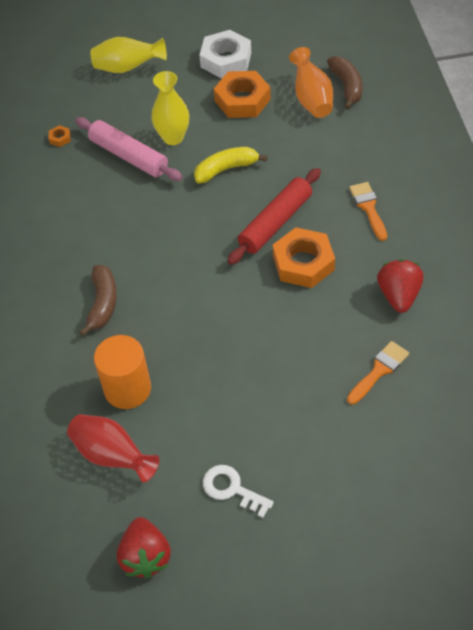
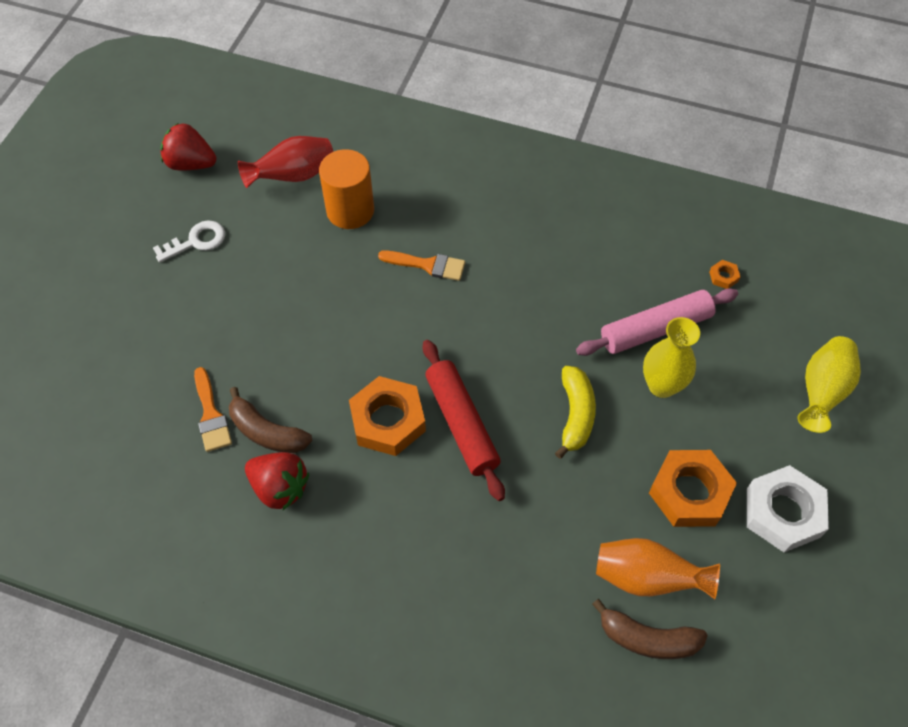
camera: 115 degrees right, 5 degrees up
(103, 304) = (459, 228): brown banana -> brown banana (266, 432)
(368, 208) = (419, 533): orange brush -> orange brush (428, 265)

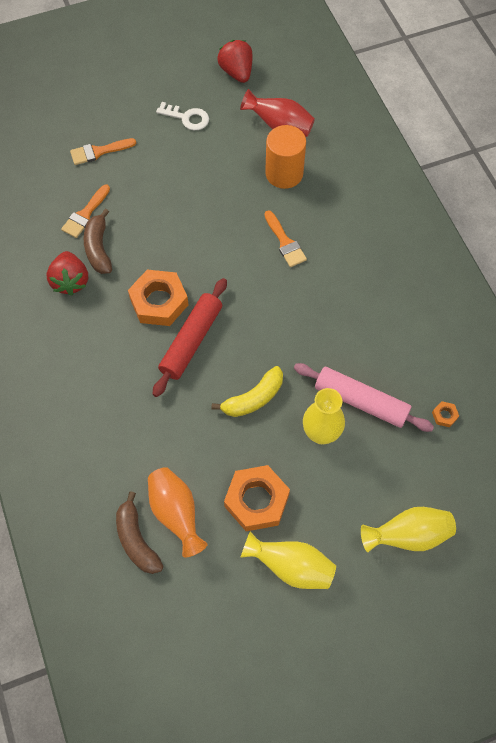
camera: 50 degrees right, 5 degrees up
(146, 347) = (98, 152): none -> orange brush
(783, 513) = (291, 567): white nut -> yellow vase

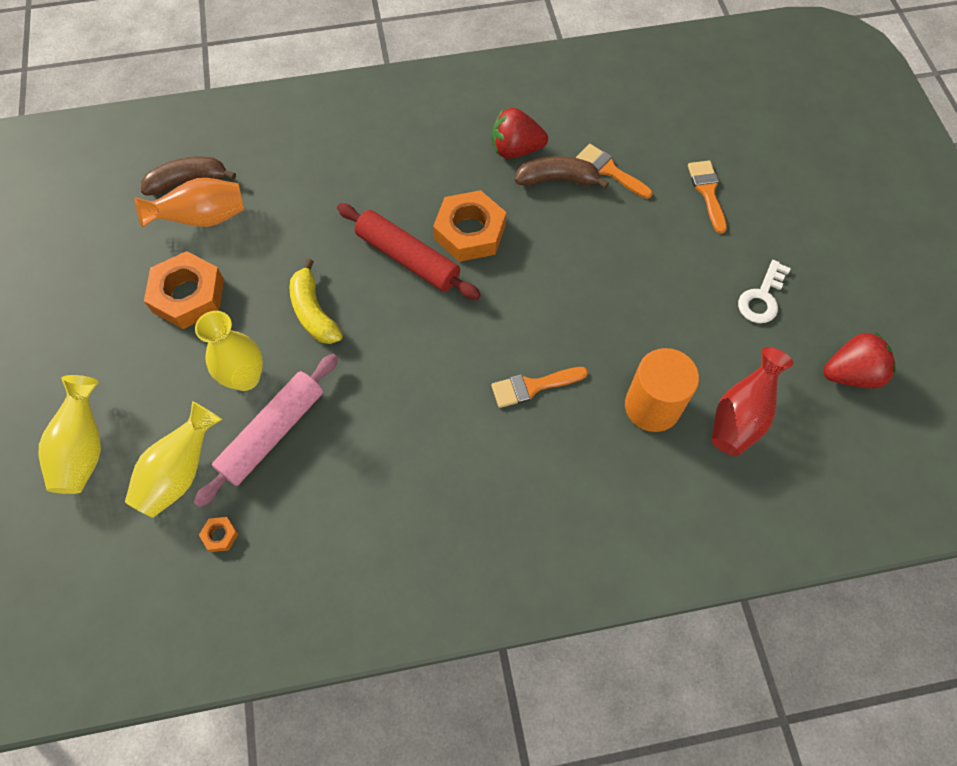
camera: 100 degrees right, 0 degrees up
(291, 567) = (101, 316): yellow vase -> yellow vase (180, 472)

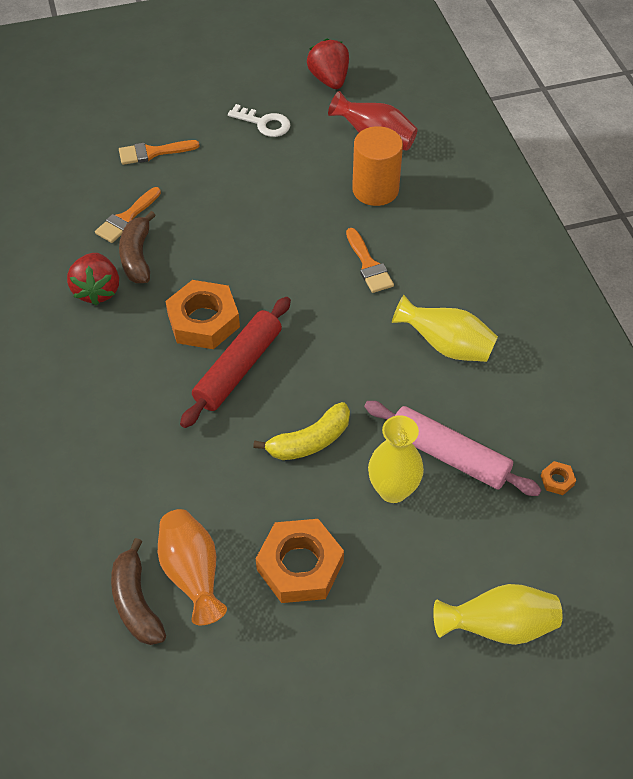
camera: 95 degrees left, 10 degrees down
(180, 472) = (504, 527): yellow vase -> yellow vase (446, 346)

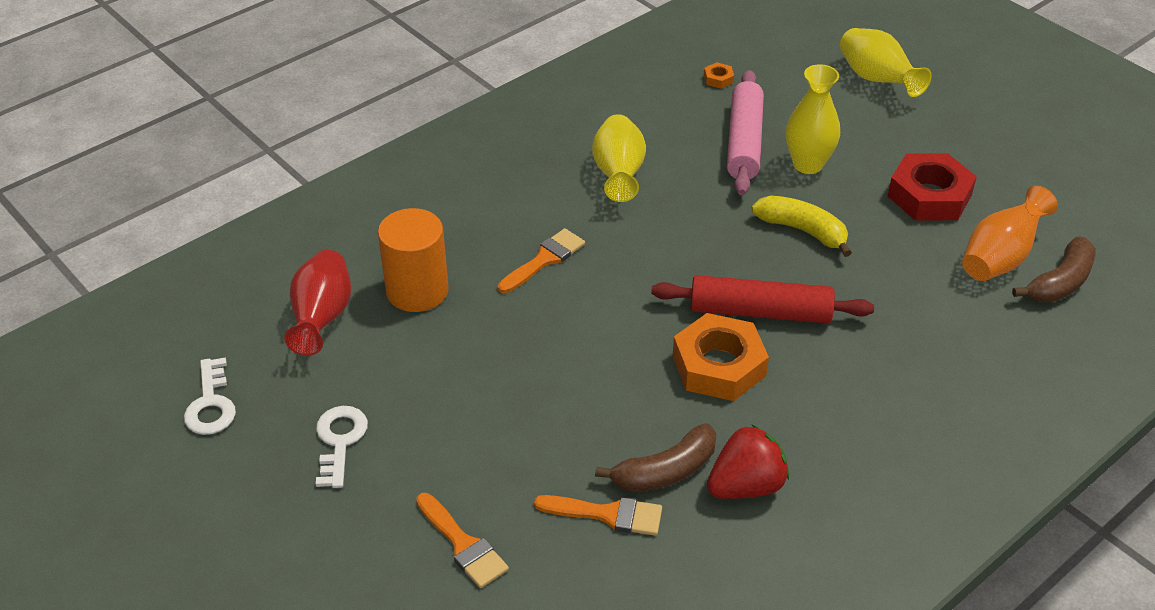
camera: 115 degrees left, 10 degrees down
(300, 565) = (929, 196): orange nut -> red nut
(329, 80) = (211, 404): red strawberry -> white key

